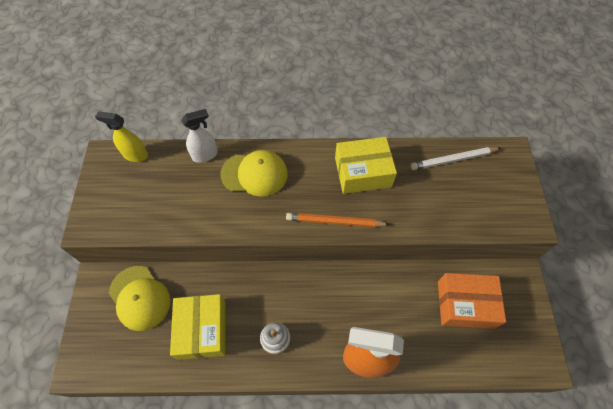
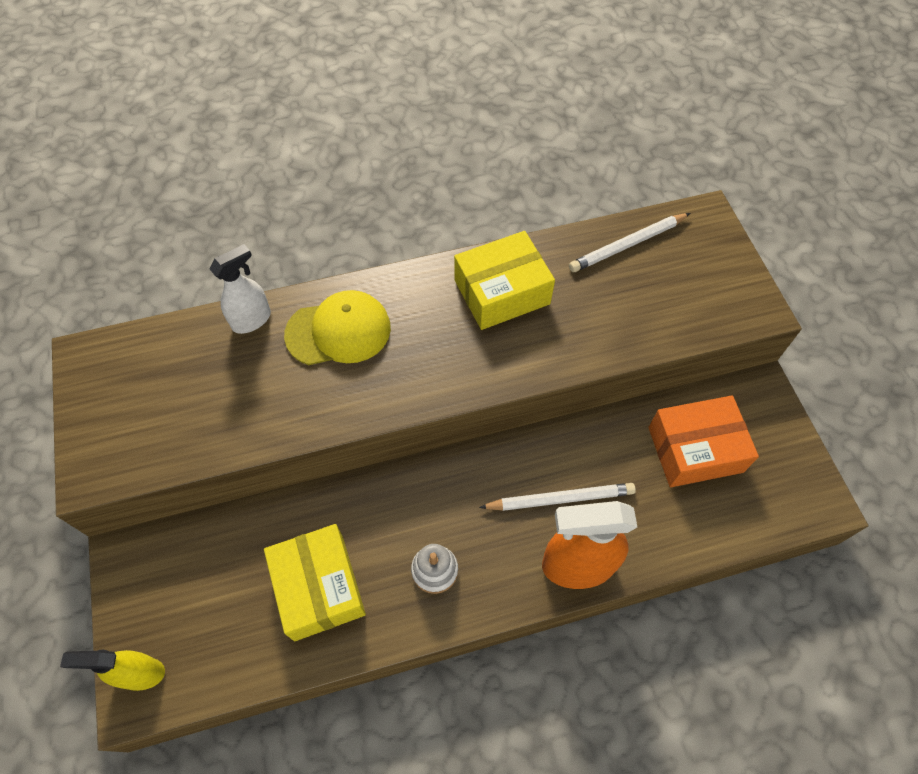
camera: 15 degrees left, 0 degrees up
(135, 155) = (137, 344): yellow spray bottle -> yellow spray bottle (141, 673)
(139, 298) = (204, 565): yellow cap -> none
(334, 222) = (480, 374): orange pencil -> none
(367, 314) = (560, 498): none -> white pencil

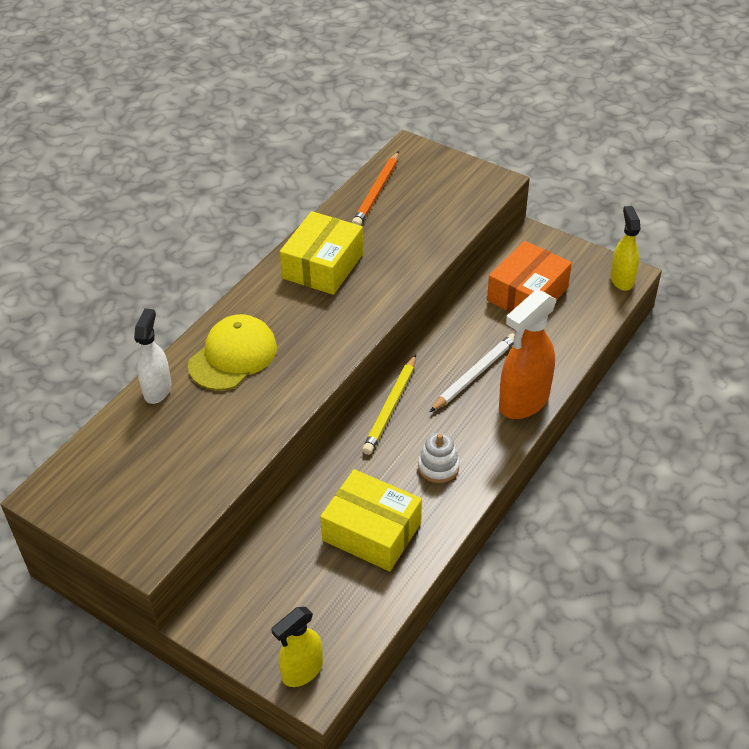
camera: 40 degrees left, 15 degrees down
(454, 473) = (391, 407): none -> yellow pencil
(627, 245) = (376, 192): white pencil -> orange pencil
(811, 505) = (621, 279): none -> yellow spray bottle

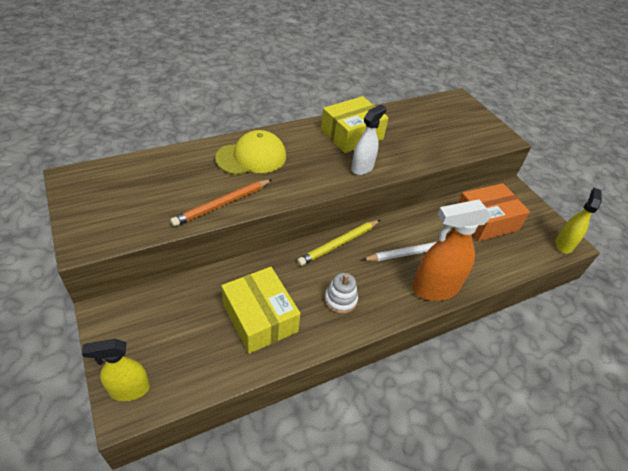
camera: 25 degrees right, 0 degrees up
(157, 389) = (190, 153): white spray bottle -> white spray bottle (362, 168)
(376, 192) = (419, 112): orange pencil -> orange pencil (222, 204)

